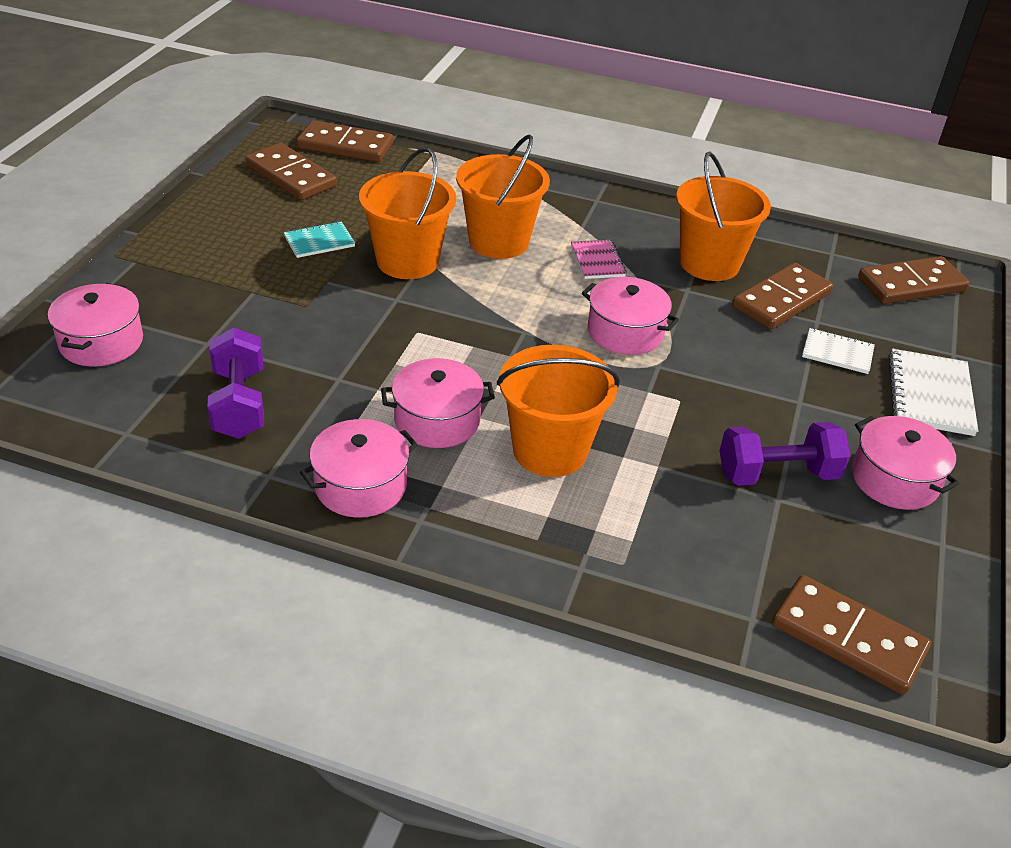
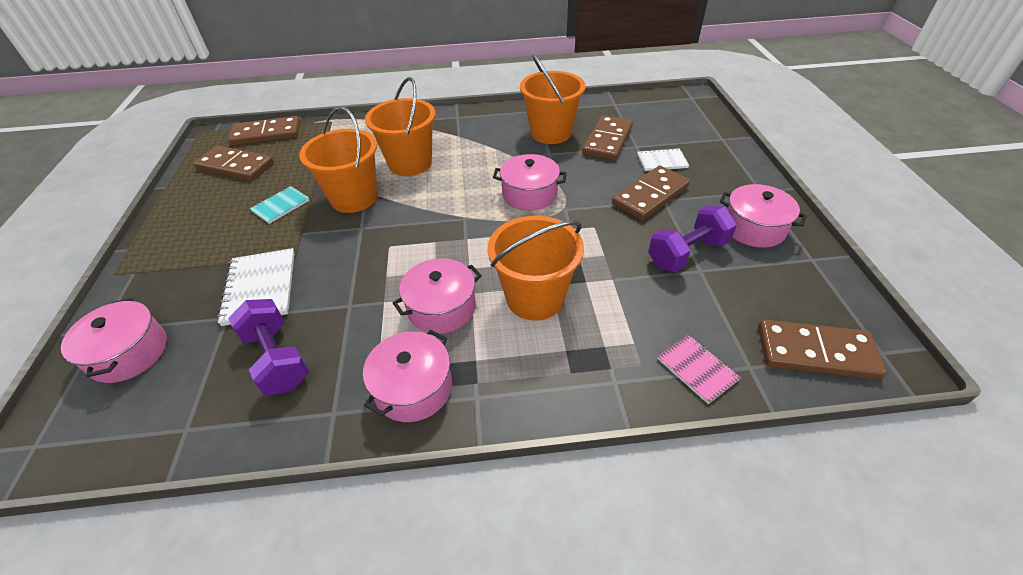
camera: 20 degrees left, 5 degrees up
(597, 261) = (482, 154): pink notebook -> pink notebook (697, 369)
(911, 284) = (669, 107): brown domino -> brown domino (650, 195)
(930, 395) = (730, 167): white notebook -> white notebook (260, 287)

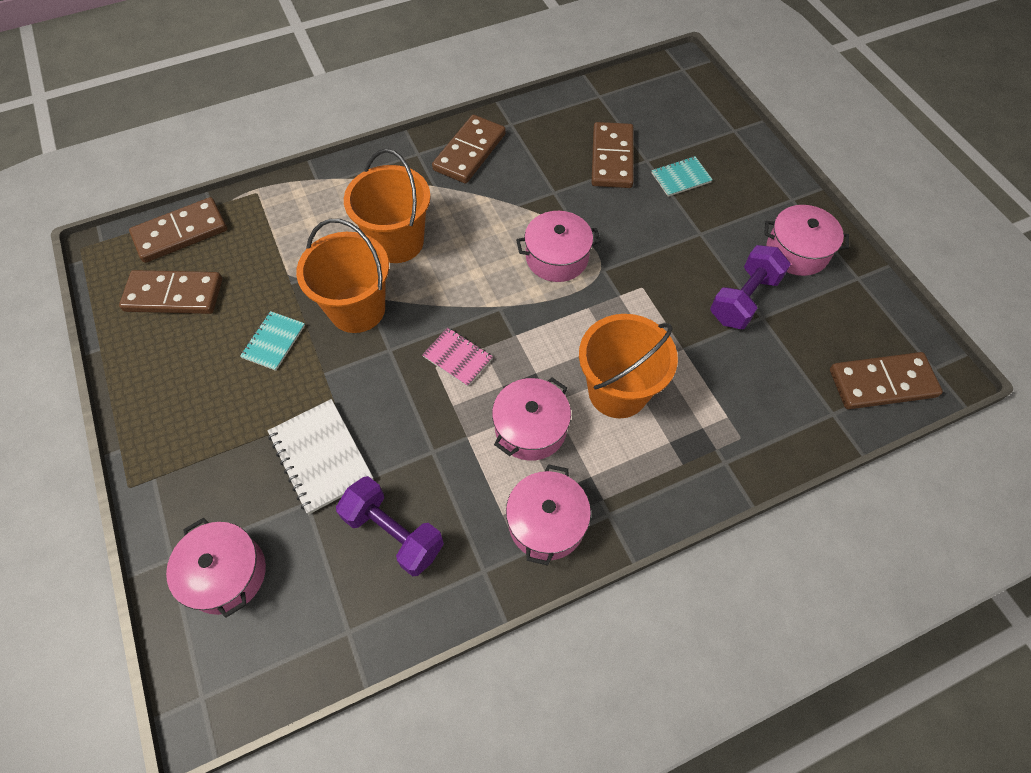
camera: 20 degrees left, 15 degrees up
(551, 133) = (543, 158): orange bucket -> none
(650, 195) = (684, 230): brown domino -> brown domino (469, 152)
(662, 161) = (681, 178): white notebook -> turquoise notebook
(697, 369) = (789, 429): pink notebook -> pink notebook (457, 358)

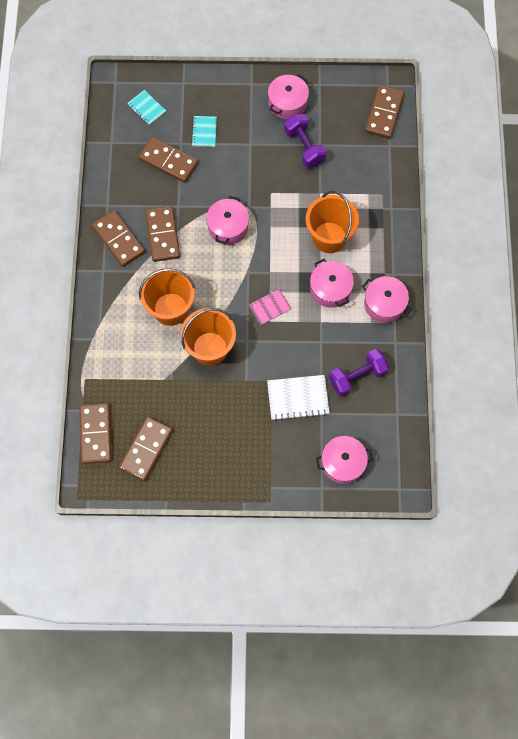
camera: 65 degrees left, 10 degrees up
(274, 342) = (210, 401): turquoise notebook -> turquoise notebook (146, 108)
(502, 193) = (163, 235): none -> brown domino

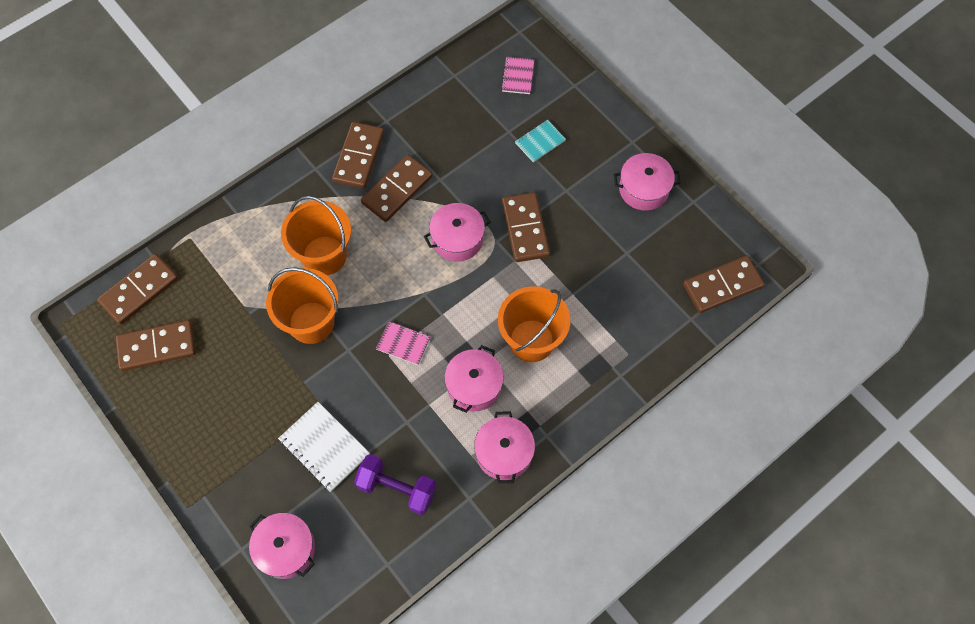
camera: 50 degrees right, 5 degrees down
(146, 108) = (518, 76): turquoise notebook -> pink notebook
(168, 161) = (479, 136): brown domino -> brown domino (525, 229)
(304, 147) = (610, 241): purple dumbbell -> none

